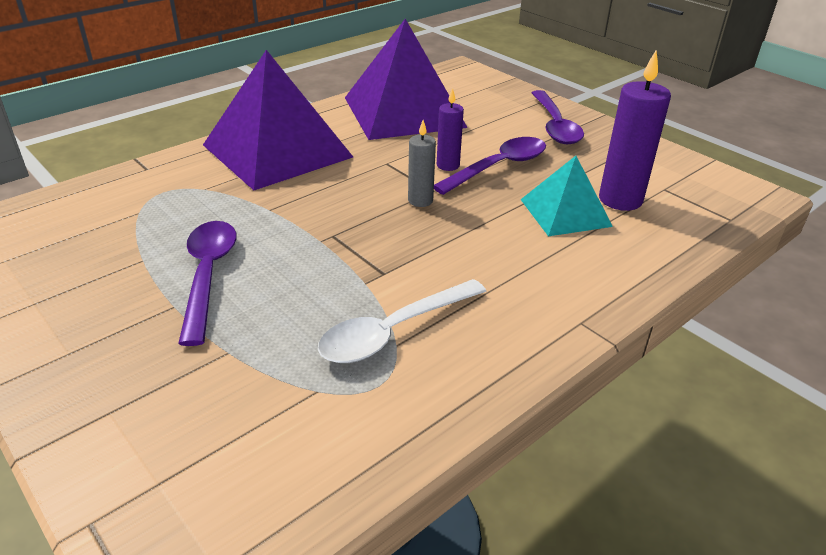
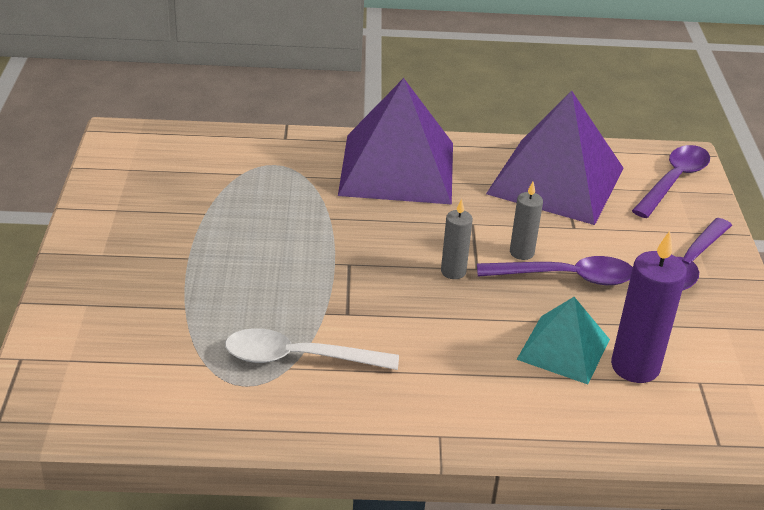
camera: 40 degrees right, 0 degrees up
(208, 275) = (231, 248): purple spoon -> purple spoon (674, 181)
(448, 165) = (521, 252): purple candle -> grey candle

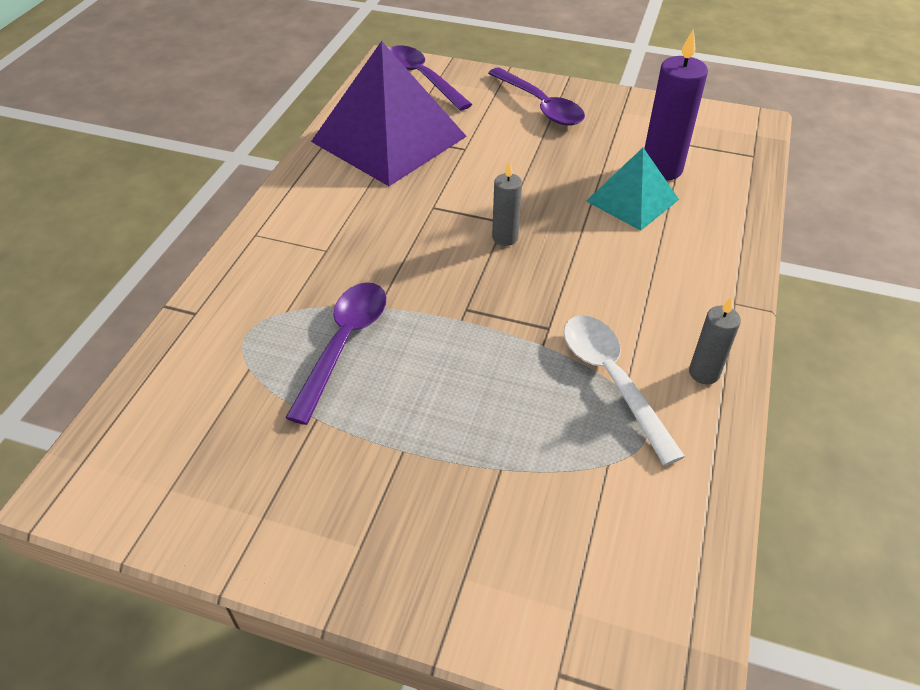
camera: 70 degrees left, 10 degrees up
(298, 358) = (612, 380): white spoon -> white spoon turned 135 degrees clockwise
(397, 168) = (312, 235): purple pyramid -> none
(521, 252) = (491, 188): grey candle -> grey candle (704, 373)
(566, 277) = (536, 172): purple spoon -> purple spoon (344, 344)

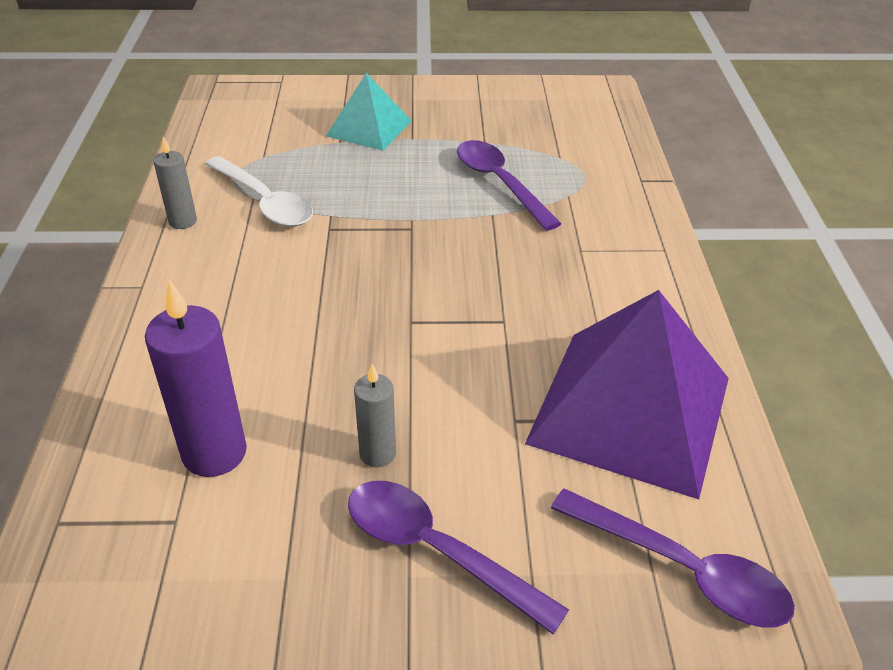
camera: 160 degrees right, 5 degrees down
(344, 344) = (499, 183): purple spoon -> purple spoon turned 150 degrees clockwise
(505, 238) = (402, 301): grey candle -> grey candle (377, 454)
(632, 200) = (256, 387): turquoise pyramid -> turquoise pyramid (369, 128)

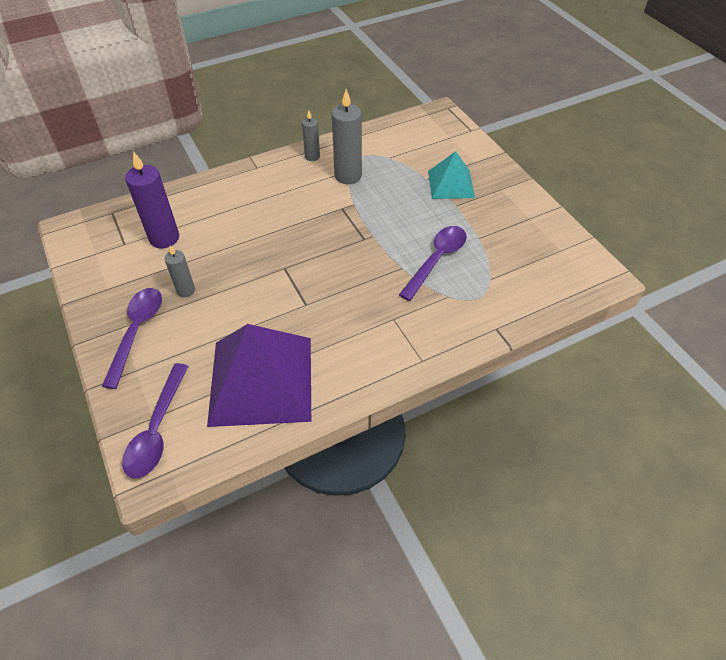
camera: 65 degrees right, 10 degrees up
(265, 202) = (348, 176): white spoon -> grey candle

